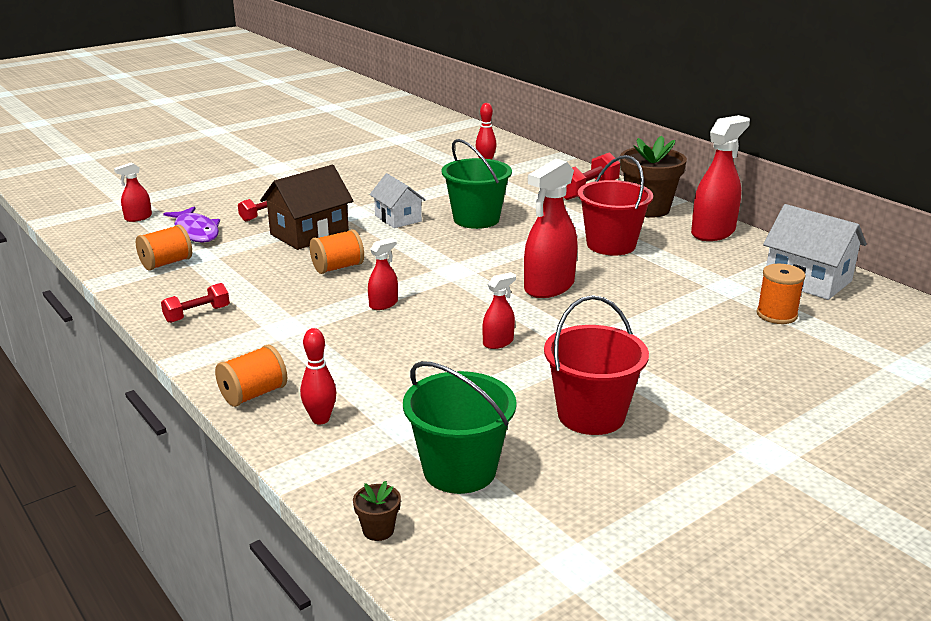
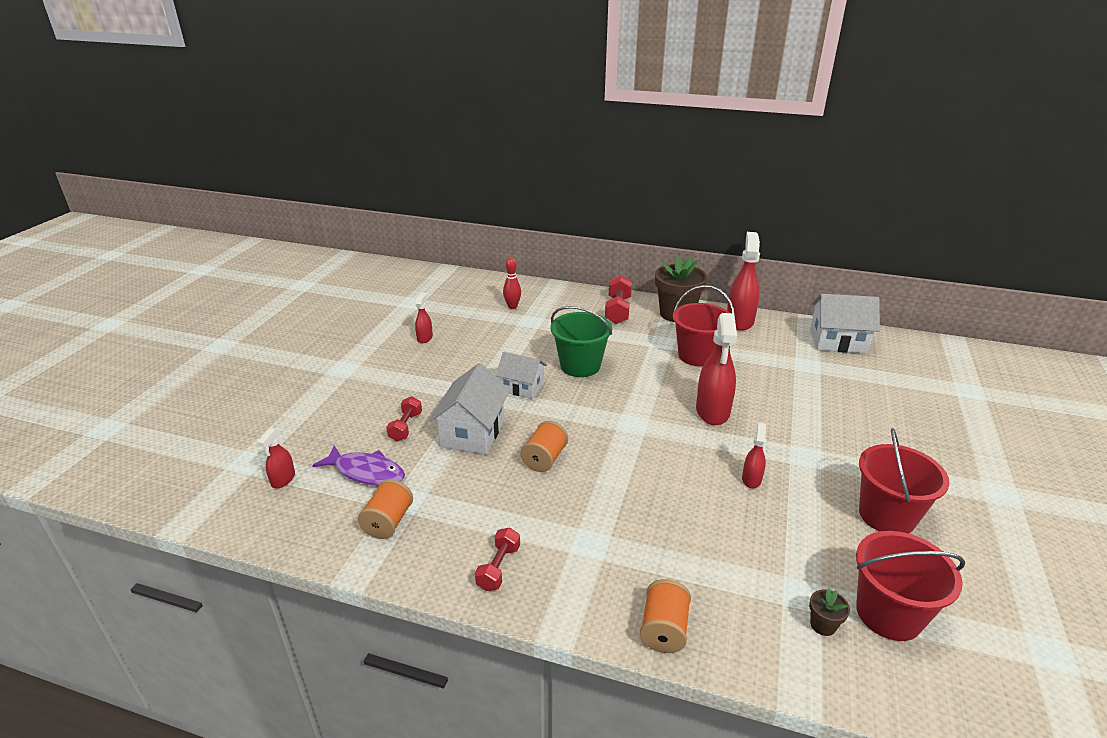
camera: 35 degrees left, 5 degrees up
(309, 234) = (473, 432): brown house -> white house
(320, 419) = (744, 624): red bowling pin -> none
(378, 530) = (923, 707): brown flower pot -> brown flower pot (823, 625)
(383, 304) = (629, 481): red spray bottle -> red spray bottle (425, 338)
(459, 470) = (888, 614): green bucket -> red bucket
(776, 315) = (860, 377): orange spool -> none

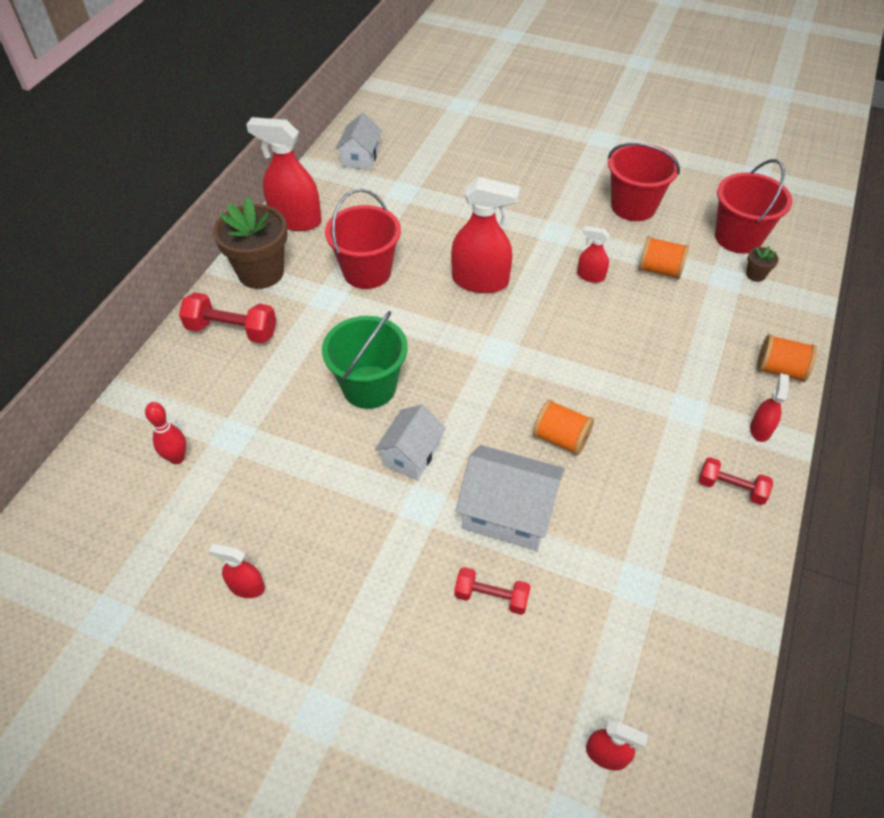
camera: 85 degrees left, 20 degrees up
(366, 472) = (588, 639): purple fish -> none
(388, 522) = (677, 601): orange spool -> orange spool (659, 270)
(573, 600) = (760, 429): none -> red spray bottle
(837, 341) = (360, 157): white house -> white house, size x0.66

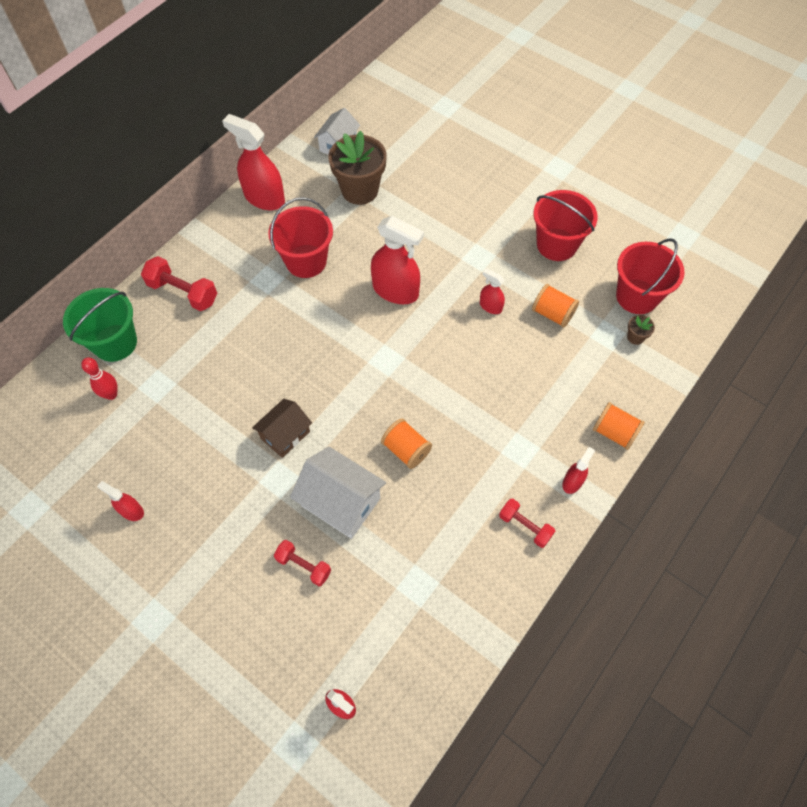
camera: 15 degrees right, 10 degrees up
(261, 272) = (221, 243): brown flower pot -> brown flower pot (360, 190)
(369, 387) = (272, 368): green bucket -> green bucket (115, 343)
(411, 454) = (285, 435): white house -> brown house

